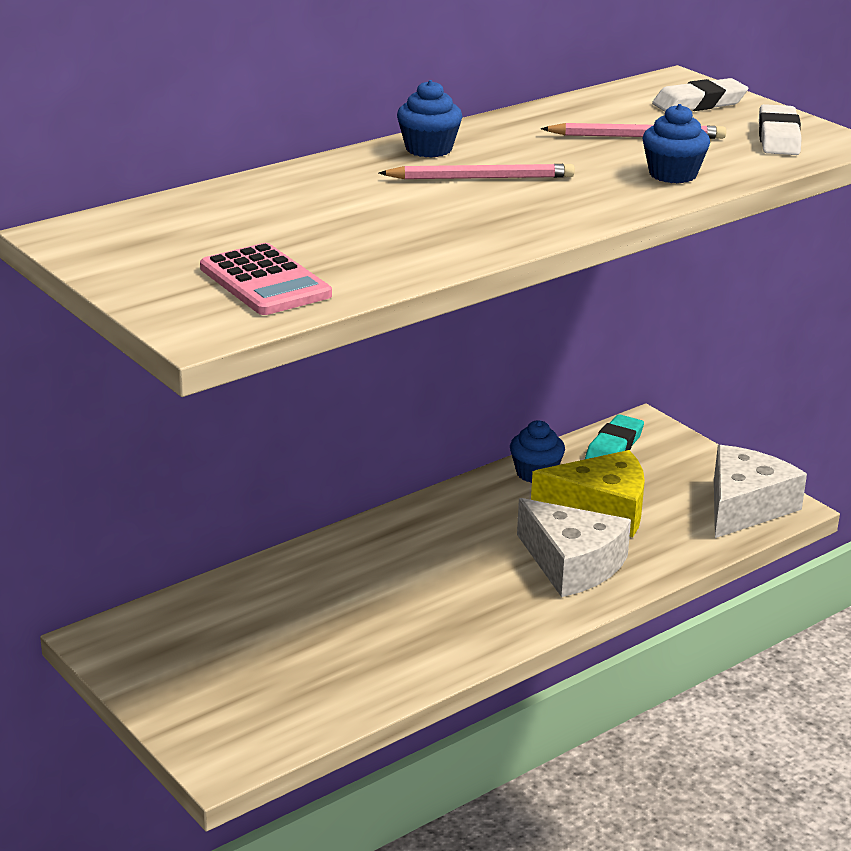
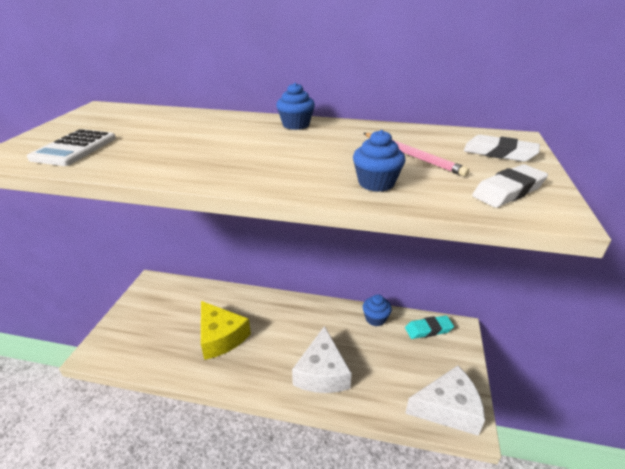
camera: 50 degrees right, 5 degrees up
(265, 282) = (74, 148): pink calculator -> white calculator
(481, 178) = (278, 144): pink pencil -> none
(601, 509) = (375, 356): yellow cheese -> yellow cheese (221, 337)

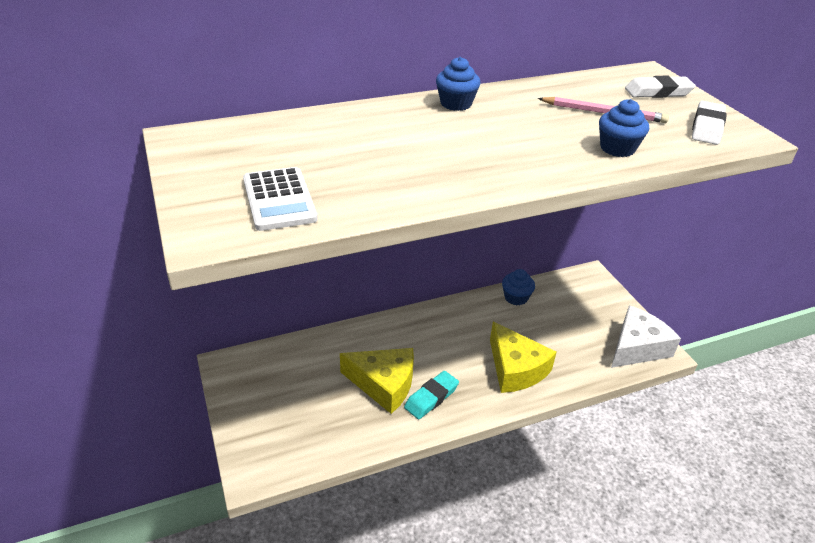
camera: 35 degrees left, 5 degrees up
(322, 373) = (515, 369): white cheese -> yellow cheese
(428, 329) = (568, 288): turquoise eraser -> turquoise eraser (431, 398)

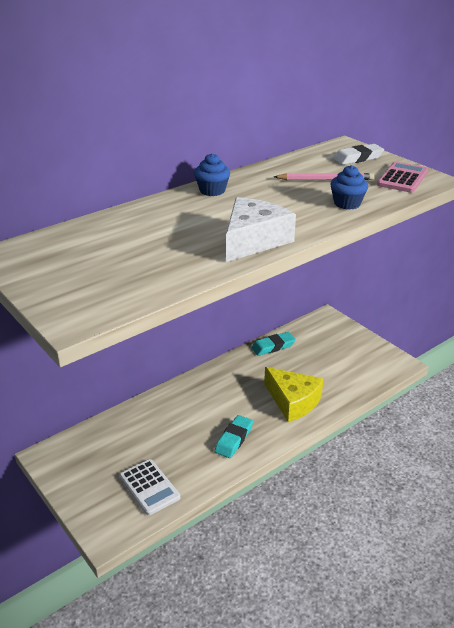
camera: 15 degrees left, 5 degrees down
(279, 199) = (114, 284): white calculator -> white calculator (149, 487)
(384, 384) = (190, 438): yellow cheese -> none
(516, 297) = (273, 346): blue cupcake -> turquoise eraser
(637, 347) = (380, 363): white cheese -> white cheese (253, 240)
(707, 127) = (402, 178): white eraser -> pink calculator

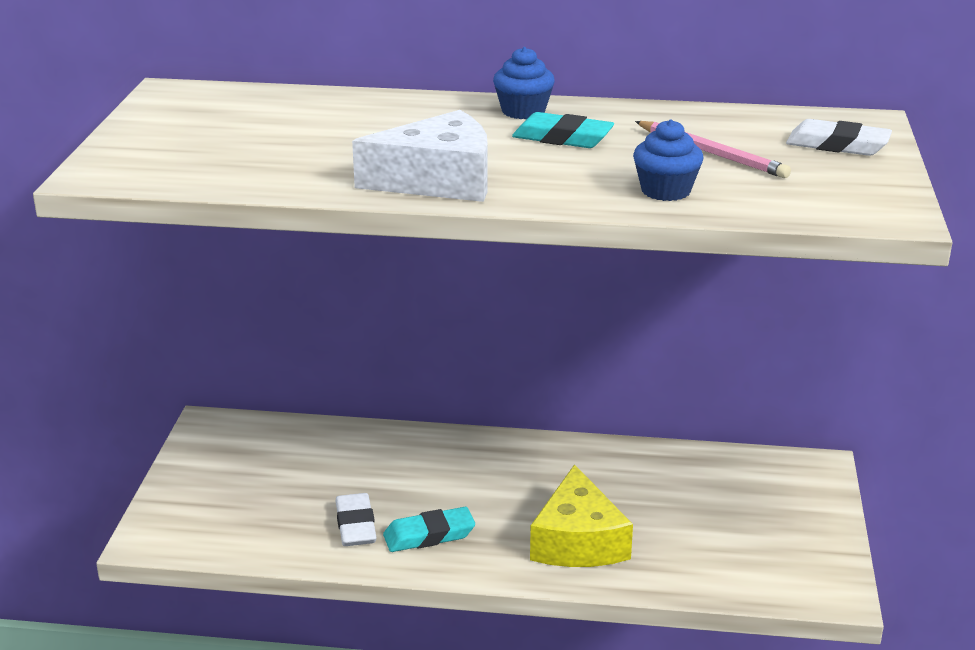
camera: 45 degrees right, 5 degrees down
(149, 487) = (258, 522): white calculator -> none
(196, 457) = (355, 525): none -> white eraser
(273, 346) = (663, 460): turquoise eraser -> turquoise eraser (562, 138)
(402, 178) = (841, 194): pink calculator -> none

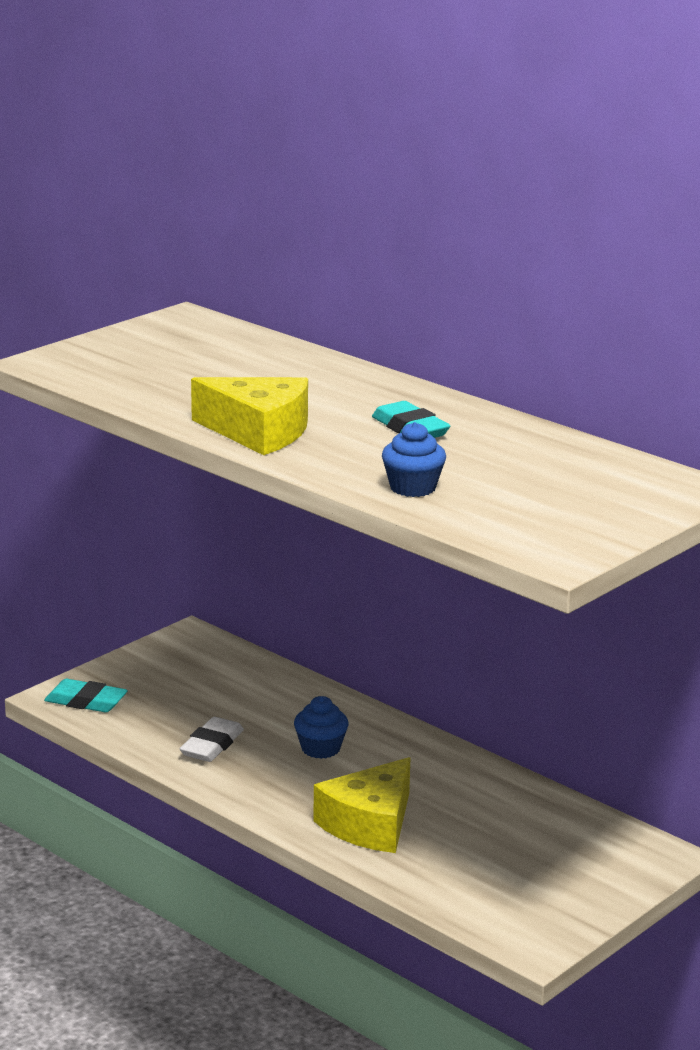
camera: 35 degrees right, 5 degrees down
(429, 535) = (258, 774): turquoise eraser -> turquoise eraser (86, 702)
(439, 180) = (259, 432): white cheese -> yellow cheese
(523, 111) = (419, 401): blue cupcake -> blue cupcake (320, 748)
(712, 153) = (507, 473): pink pencil -> none
(837, 145) = (628, 497): white eraser -> none

